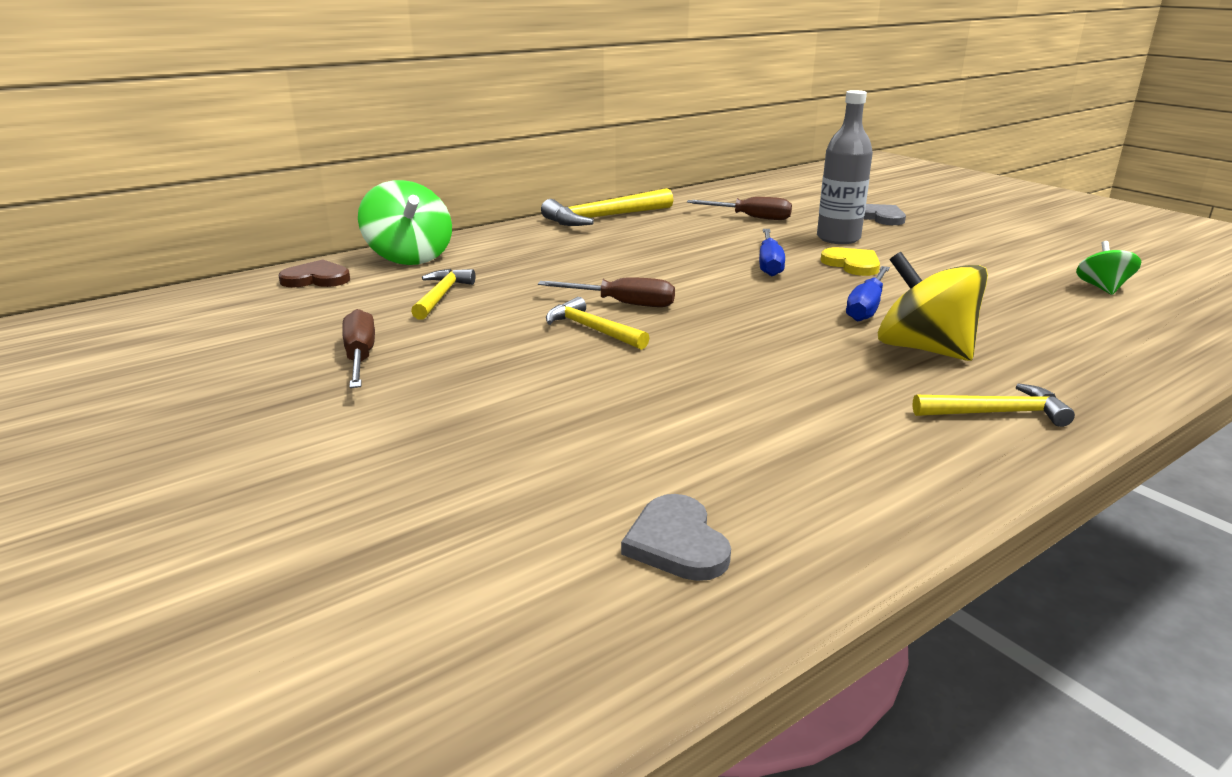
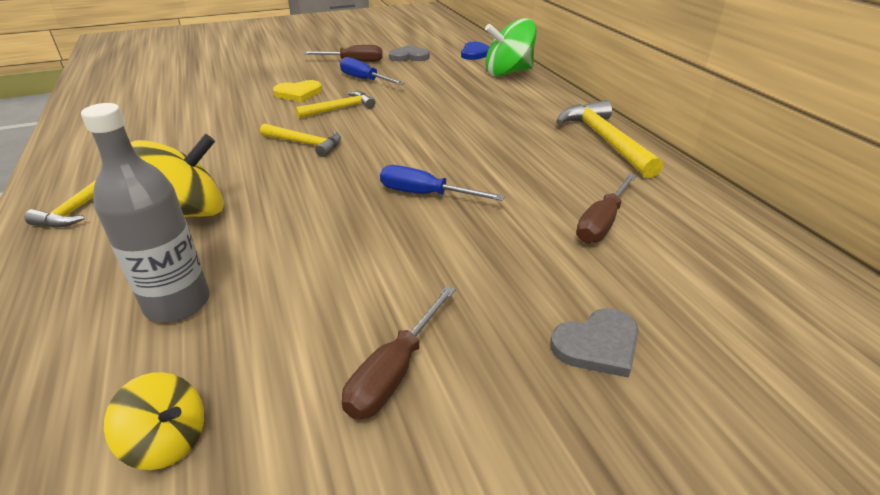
camera: 105 degrees right, 10 degrees up
(316, 279) = (476, 53): brown heart -> blue heart
(441, 296) = (427, 77): yellow hammer -> yellow hammer (305, 143)
(622, 304) = (375, 121): brown screwdriver -> brown screwdriver (395, 371)
(677, 543) = (124, 101): grey heart -> grey heart (409, 56)
(838, 238) = (496, 264): grey bottle -> grey bottle (177, 303)
(852, 264) = (397, 243): yellow heart -> yellow heart (298, 93)
(867, 307) = (285, 214): blue screwdriver -> blue screwdriver (364, 80)
(1102, 288) = (168, 441): green spinning top -> yellow spinning top

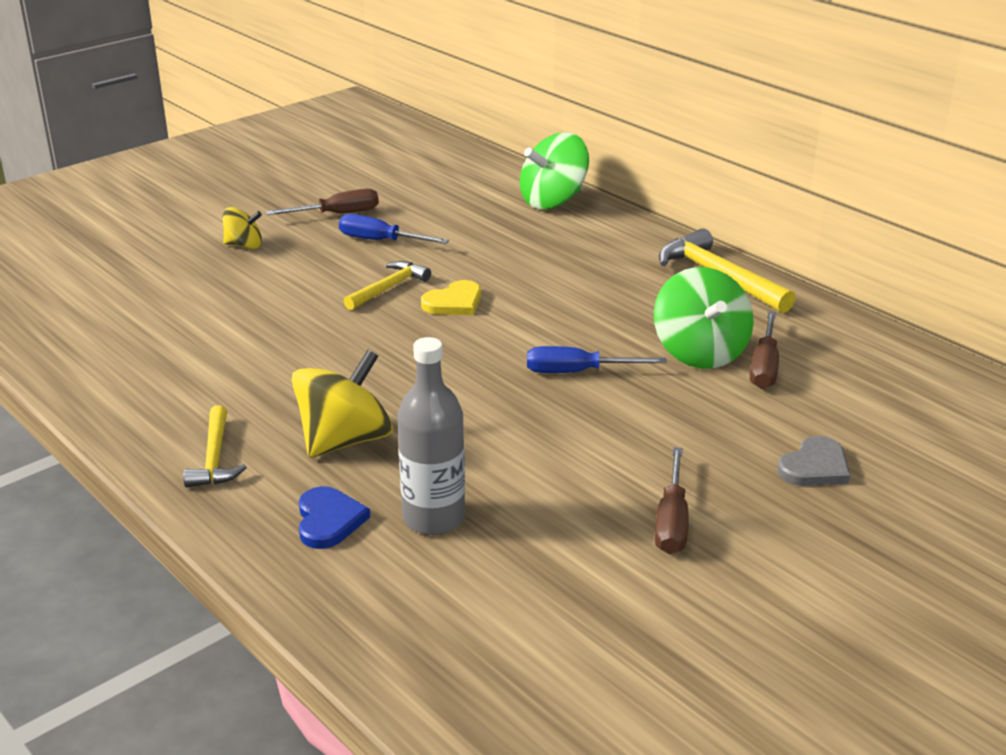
camera: 20 degrees left, 5 degrees down
(168, 441) = (538, 604): yellow spinning top -> yellow spinning top (244, 245)
(298, 93) = (313, 275): yellow heart -> yellow heart (454, 302)
(305, 143) = (392, 340): yellow hammer -> none
(409, 56) = (406, 194): grey heart -> none
(476, 53) = (490, 176): blue heart -> blue heart (329, 520)
(547, 198) = (700, 352): none -> green spinning top

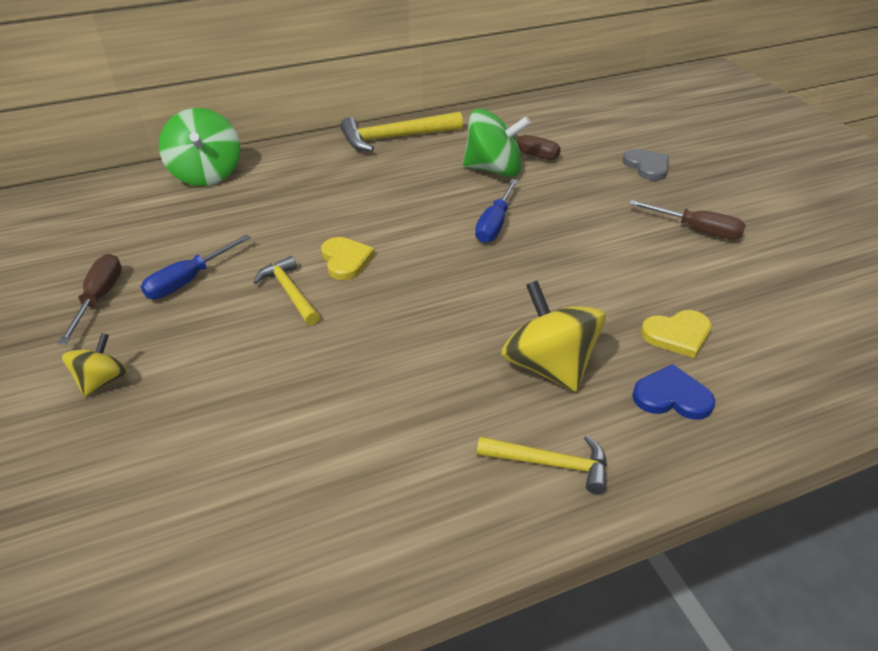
camera: 70 degrees left, 10 degrees up
(434, 518) = (677, 335): grey bottle -> yellow heart

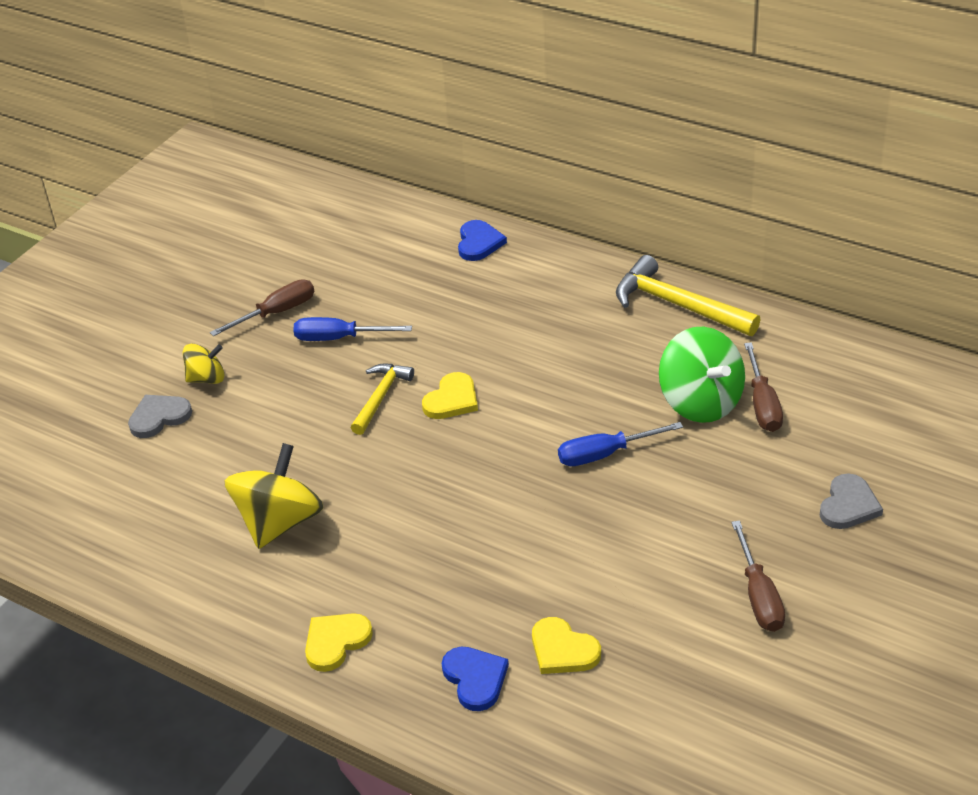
camera: 55 degrees right, 0 degrees up
(97, 442) = (159, 417): none -> grey heart
(207, 174) = (479, 243): green spinning top -> blue heart
(549, 366) = (441, 589): yellow spinning top -> yellow spinning top (279, 522)
(550, 463) = (336, 642): yellow hammer -> yellow heart

